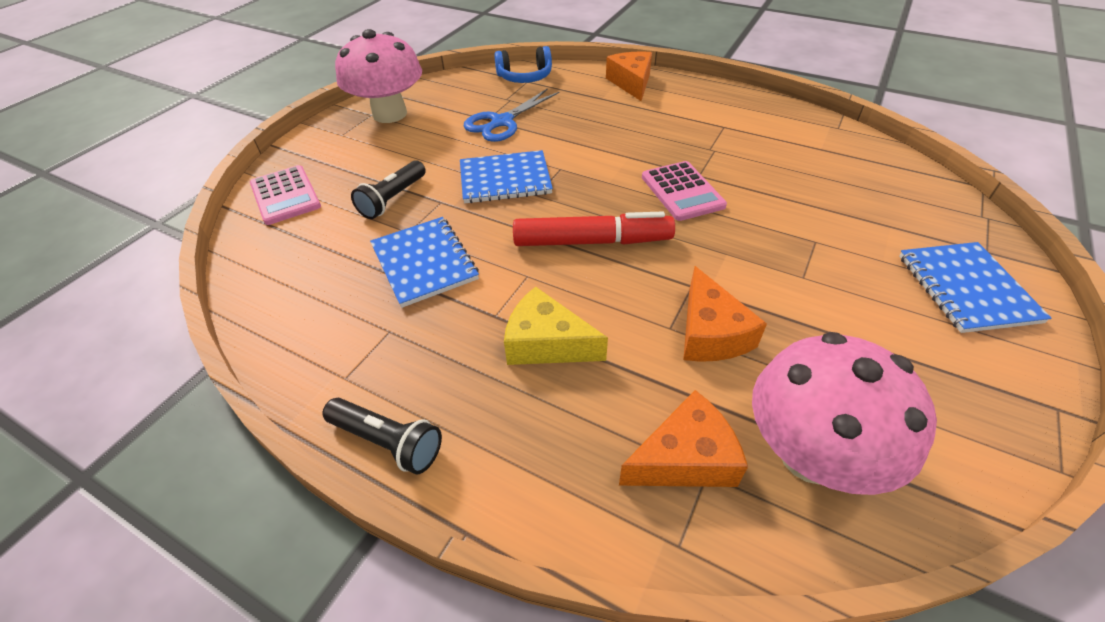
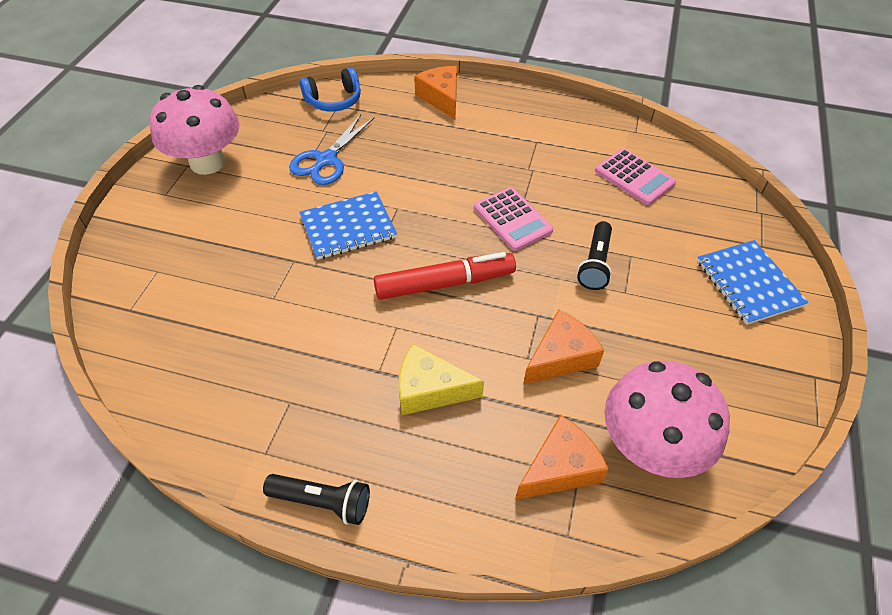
camera: 15 degrees left, 5 degrees up
(285, 195) = (134, 275): pink calculator -> pink calculator (634, 177)
(393, 199) = (246, 264): black flashlight -> black flashlight (595, 264)
(424, 263) = (299, 329): blue notebook -> none
(710, 333) = (560, 357): orange cheese -> orange cheese turned 105 degrees counterclockwise

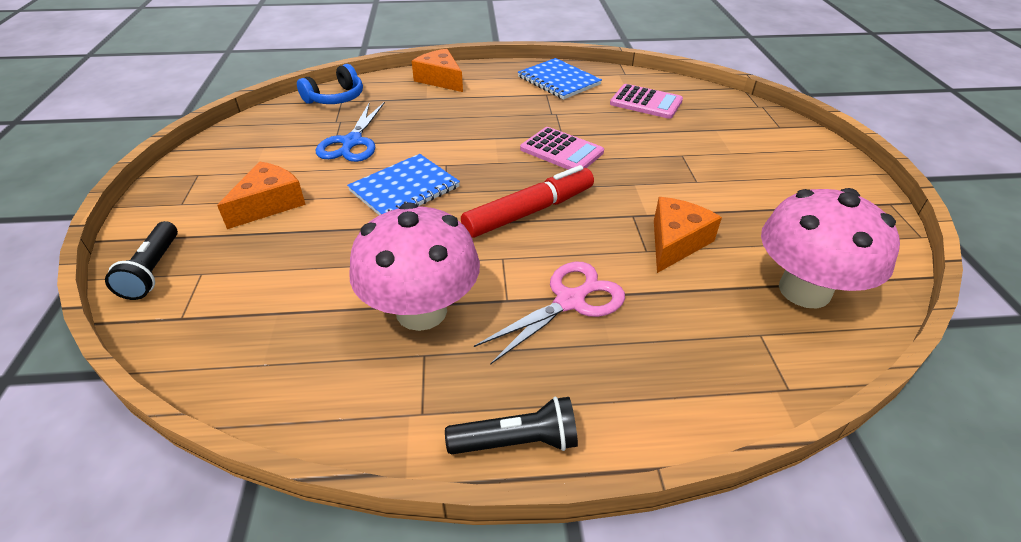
camera: 20 degrees left, 10 degrees down
(207, 162) = (220, 168): pink mushroom -> pink mushroom (421, 311)
(430, 389) = (570, 301): yellow cheese -> pink scissors
(560, 468) = (739, 332): orange cheese -> orange cheese (269, 204)
(595, 264) = (656, 167): black flashlight -> black flashlight (153, 270)
(749, 283) = (789, 153): blue notebook -> blue notebook (559, 81)

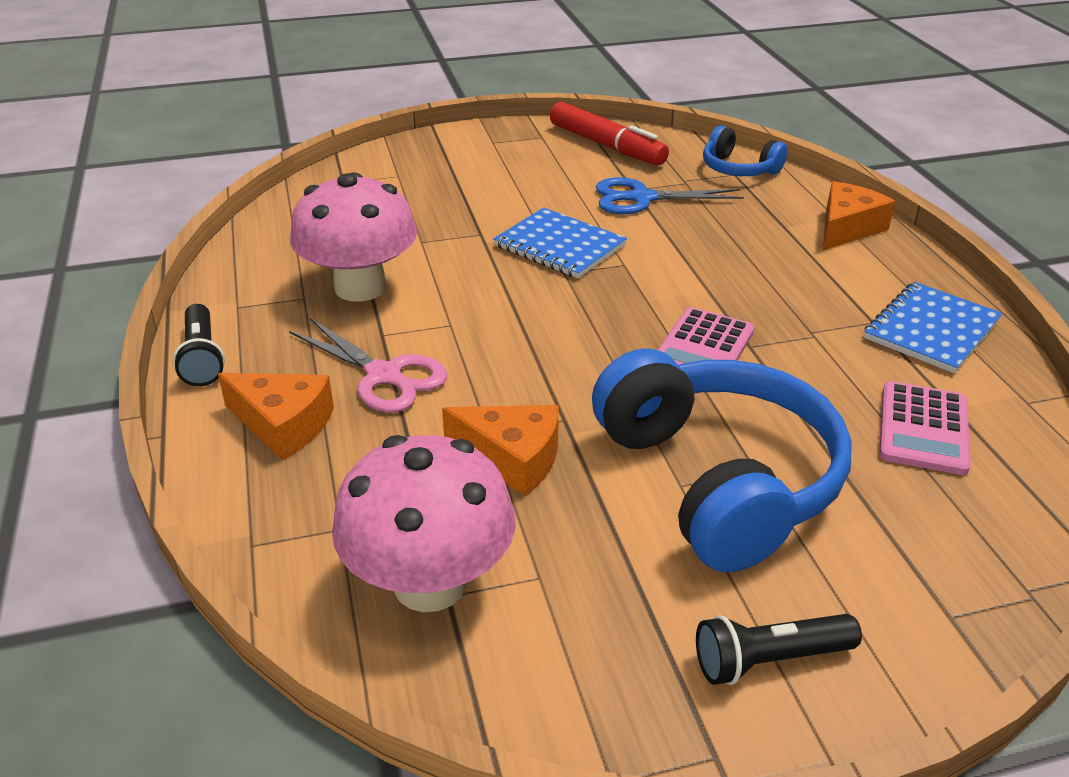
camera: 80 degrees right, 5 degrees down
(153, 270) = (398, 156): black flashlight -> black flashlight (770, 660)
(269, 204) = (505, 180): orange cheese -> orange cheese (283, 425)
(529, 212) = (543, 334): red marker -> red marker (606, 146)
(692, 168) = (718, 480): none -> blue headphones

